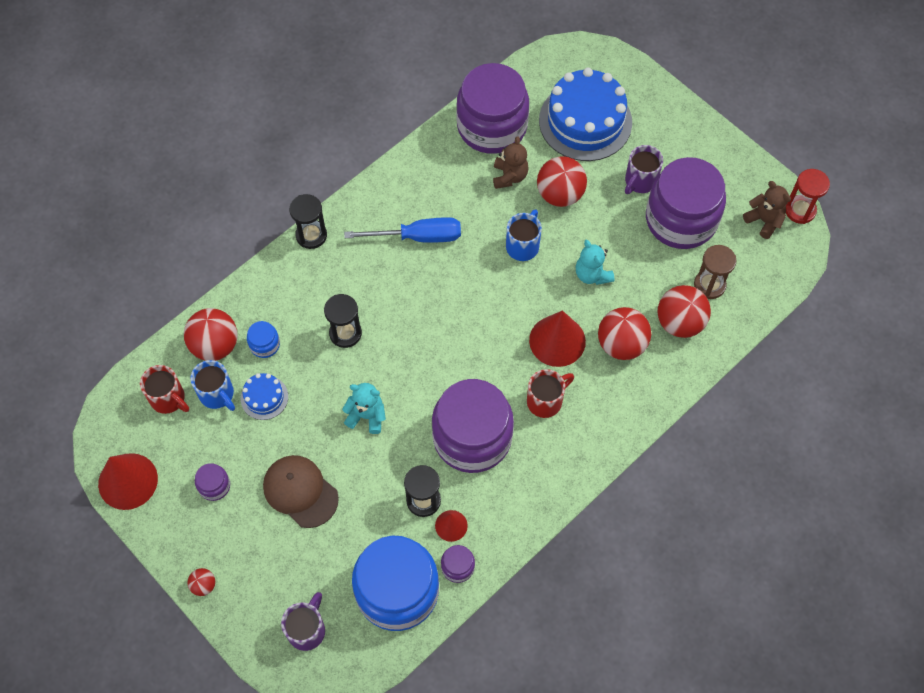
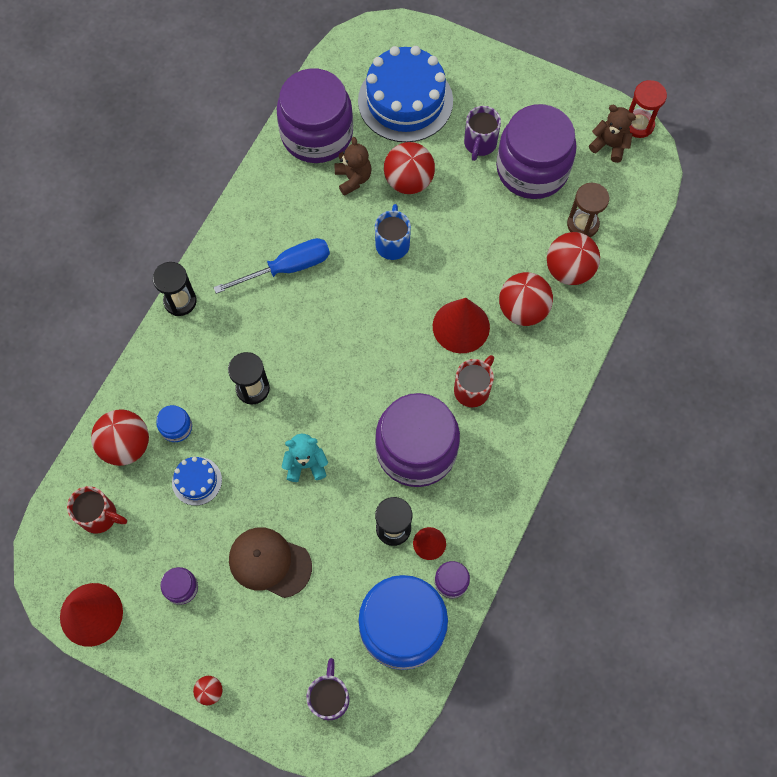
camera: 20 degrees left, 5 degrees up
(217, 394) = (148, 494): blue mug -> none
(592, 274) = (469, 250): turquoise teddy bear -> none

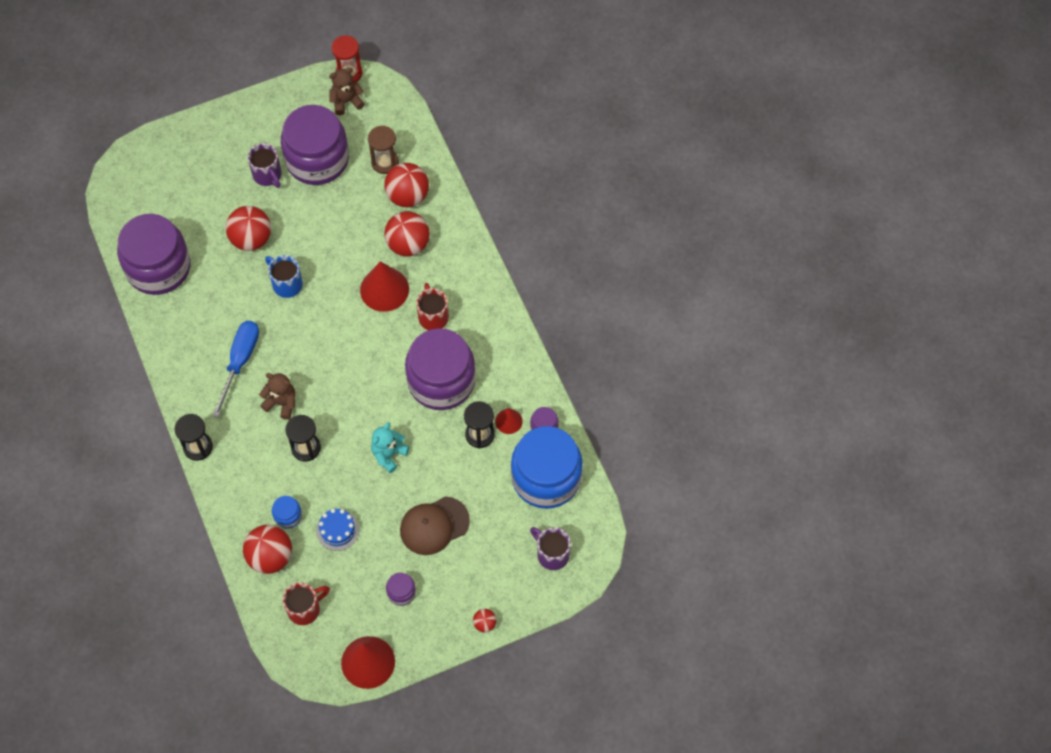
camera: 50 degrees left, 5 degrees down
(353, 178) = (215, 271): brown teddy bear -> brown teddy bear (281, 403)
(405, 101) = (189, 194): blue cake -> none

